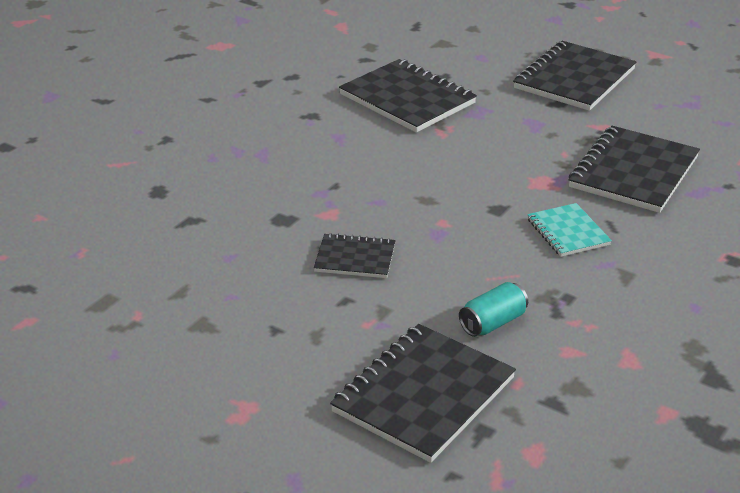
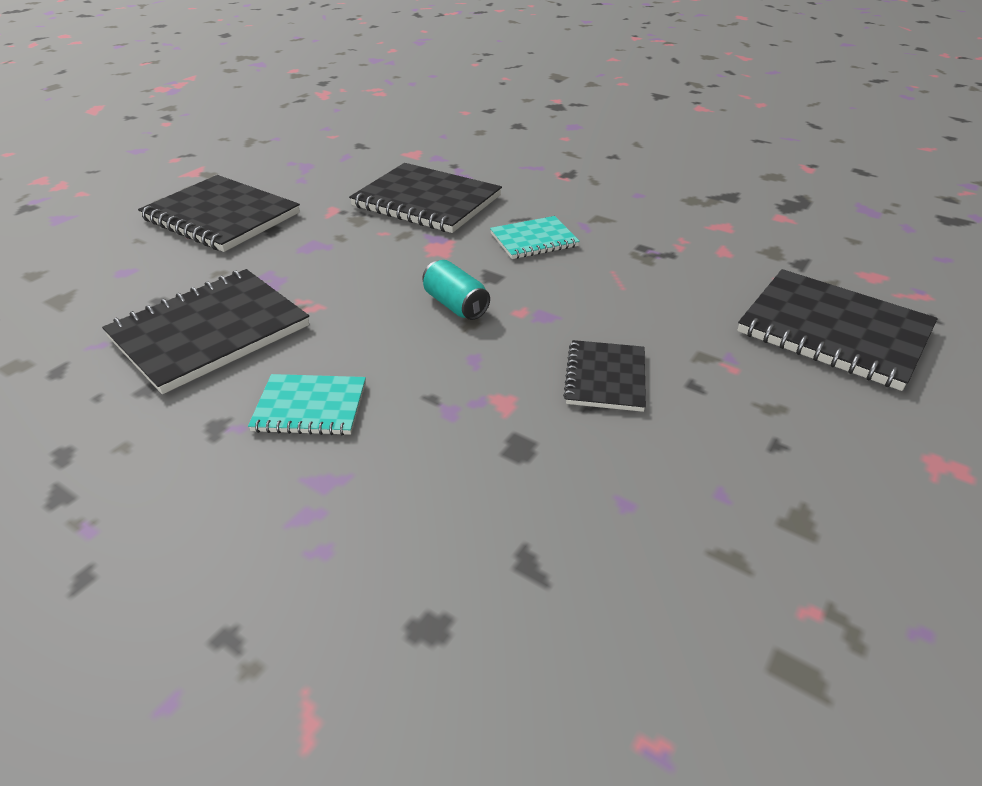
camera: 90 degrees left, 5 degrees up
(327, 143) = (310, 407): none -> turquoise notebook
(493, 323) = (698, 287): turquoise can -> turquoise can (455, 305)

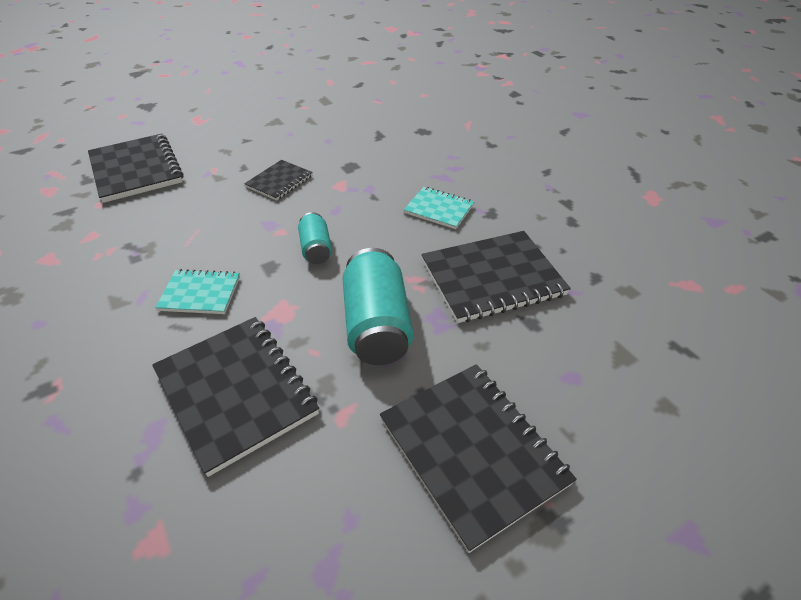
camera: 155 degrees left, 5 degrees up
(335, 261) = (377, 325): none -> turquoise can

